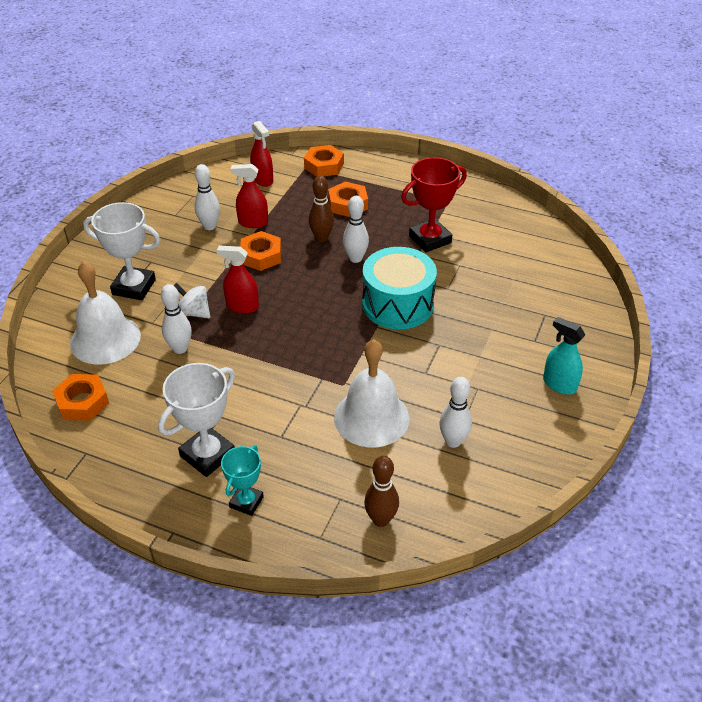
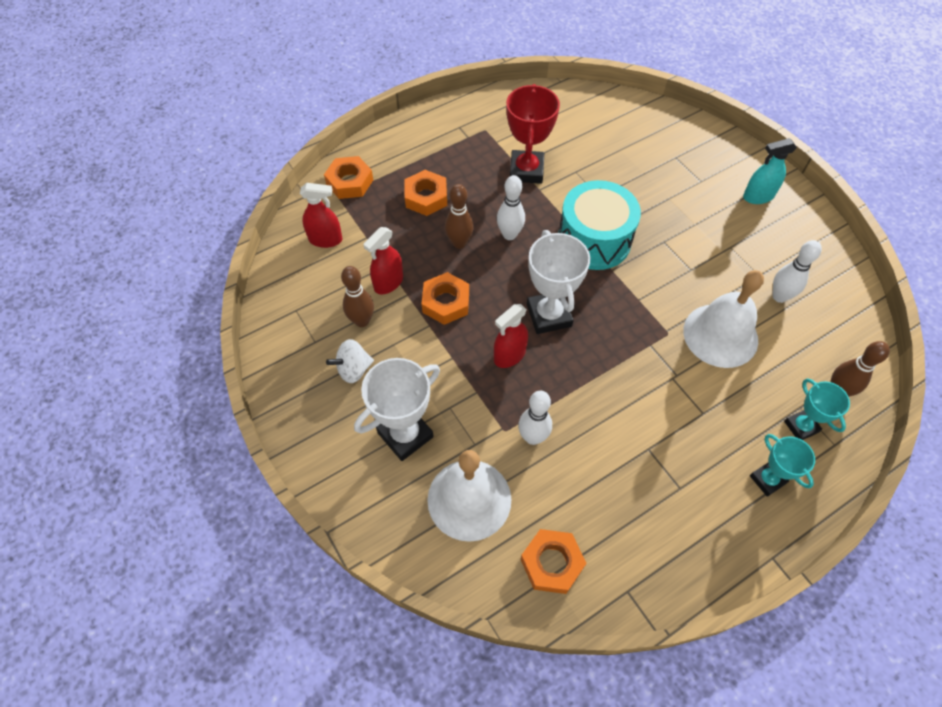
camera: 55 degrees left, 15 degrees up
(194, 312) = (487, 399): white spinning top -> white spinning top (353, 369)
(207, 455) = (693, 483): white trophy -> white trophy (549, 315)
(209, 226) = (362, 321): white bowling pin -> brown bowling pin
(320, 506) = (801, 426): none -> turquoise trophy

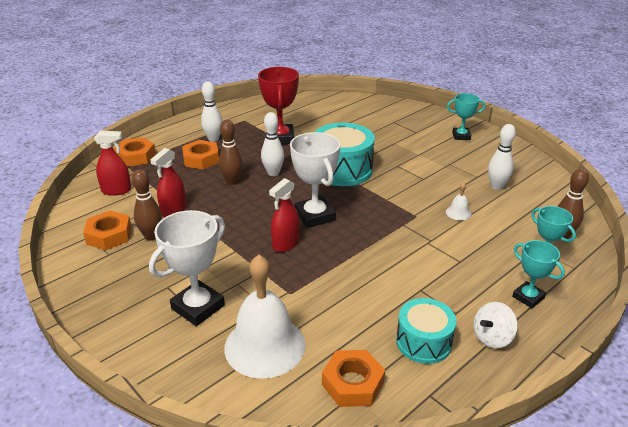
camera: 10 degrees left, 25 degrees down
(353, 369) = (145, 268): white spinning top -> white spinning top (492, 338)
(446, 302) = (225, 217): orange nut -> orange nut (109, 235)
(533, 437) = (316, 294): white bowling pin -> white bowling pin (213, 139)
(636, 523) = (423, 342): none -> turquoise drum
(720, 335) = (458, 213): white bell -> white bell, size x0.41
(758, 196) = (461, 136): turquoise spray bottle -> turquoise trophy

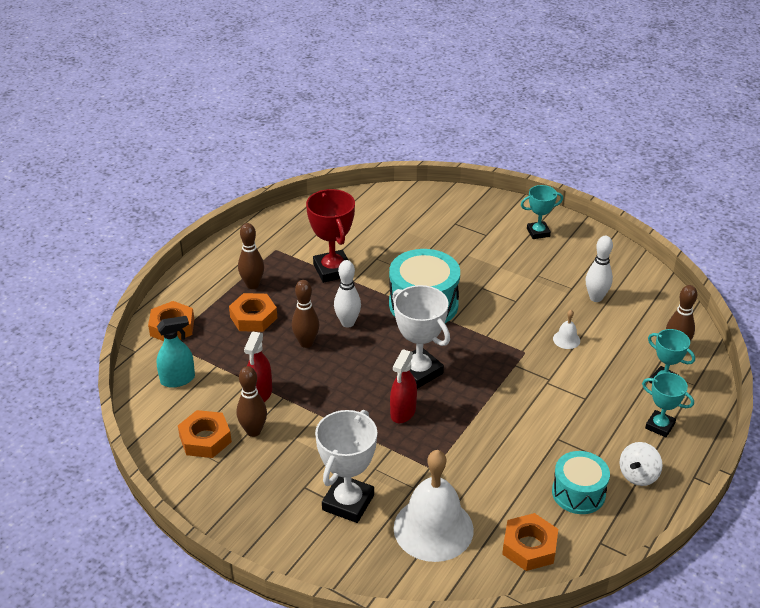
camera: 15 degrees left, 5 degrees up
(116, 190) = (178, 379): red spray bottle -> turquoise spray bottle
(213, 139) = (252, 285): white bowling pin -> brown bowling pin

